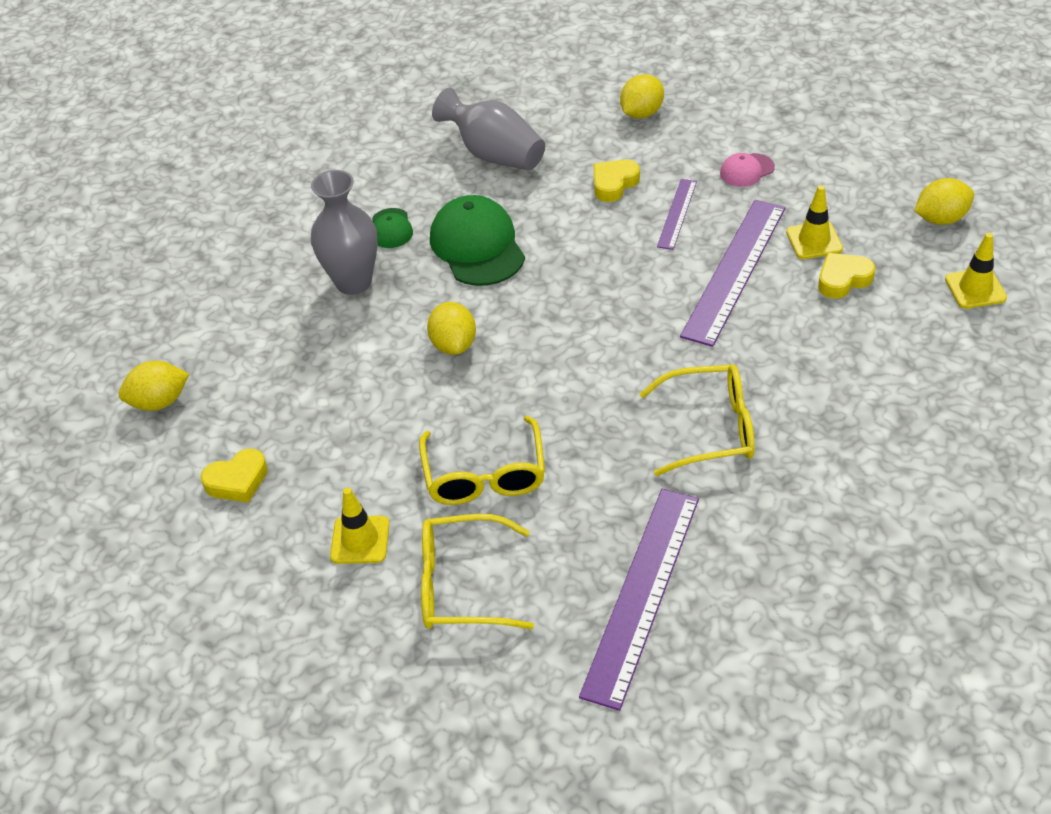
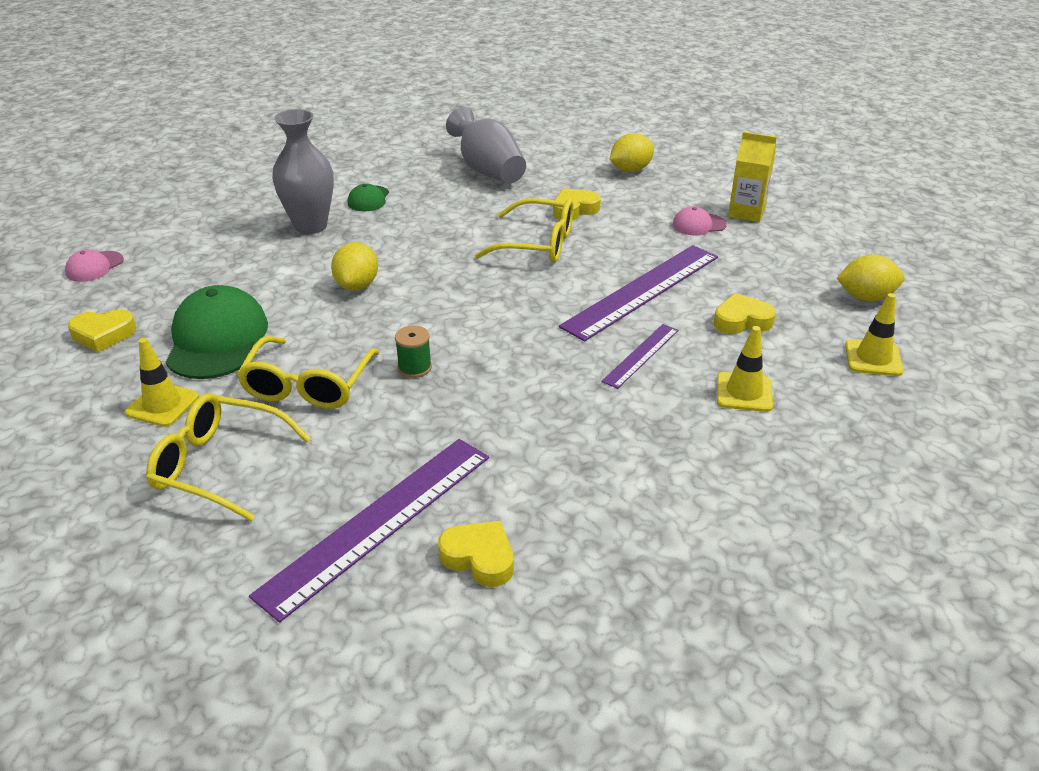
camera: 15 degrees right, 10 degrees down
(159, 402) = (94, 267): yellow lemon -> pink cap
(477, 246) = (429, 225): green cap -> green cap (217, 339)
(572, 424) = (414, 367): none -> green spool
(677, 213) = (616, 240): purple ruler -> purple ruler (641, 355)
(710, 429) = (540, 404): yellow glasses -> yellow glasses (538, 244)
(747, 598) = (479, 558): none -> yellow heart
(785, 141) = (746, 212): none -> yellow carton
(814, 240) = (731, 286): yellow traffic cone -> yellow traffic cone (744, 392)

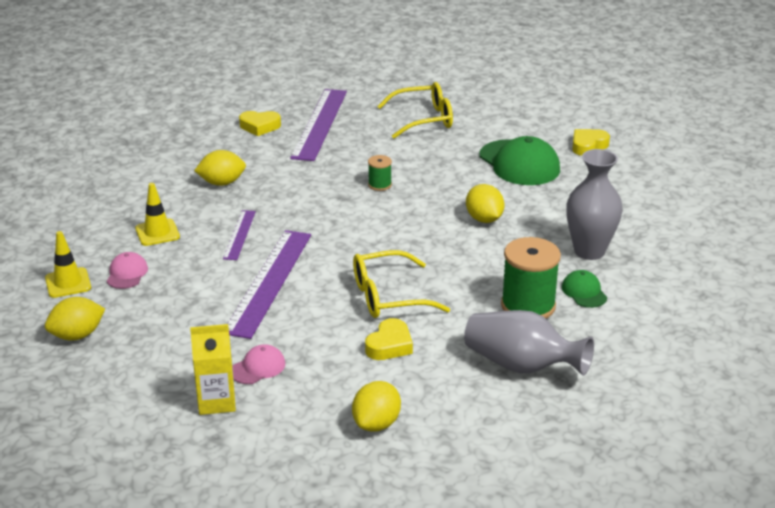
camera: 150 degrees right, 5 degrees down
(94, 267) = (676, 175): pink cap -> pink cap (127, 273)
(162, 405) = (493, 130): yellow traffic cone -> none
(308, 385) = (429, 159): yellow glasses -> none
(428, 203) = (528, 306): none -> green spool
(617, 447) = (222, 183): none -> yellow lemon
(742, 321) = (177, 282): yellow heart -> none

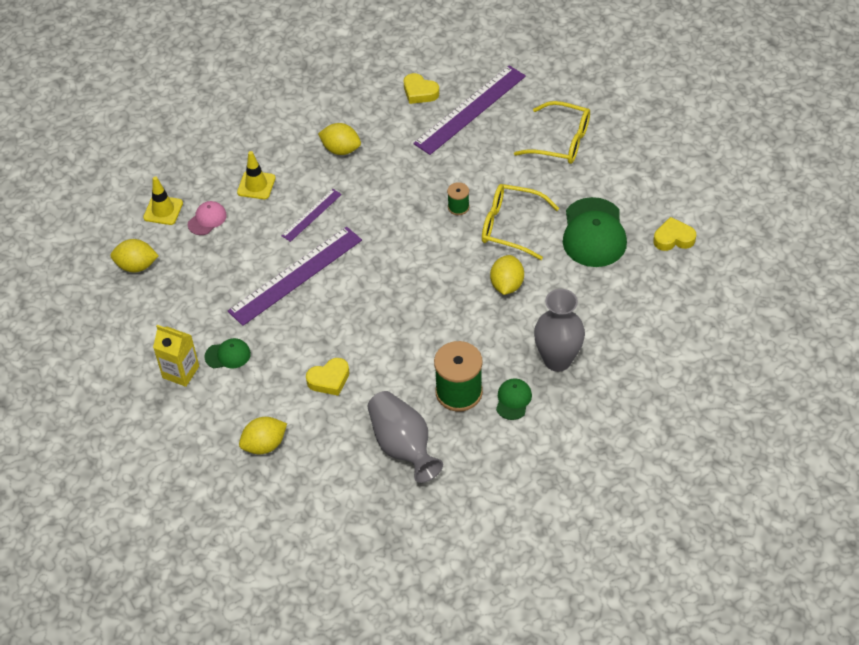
camera: 35 degrees right, 20 degrees up
(258, 368) = (228, 355): pink cap -> green cap
(388, 296) = (366, 332): yellow glasses -> yellow glasses (510, 226)

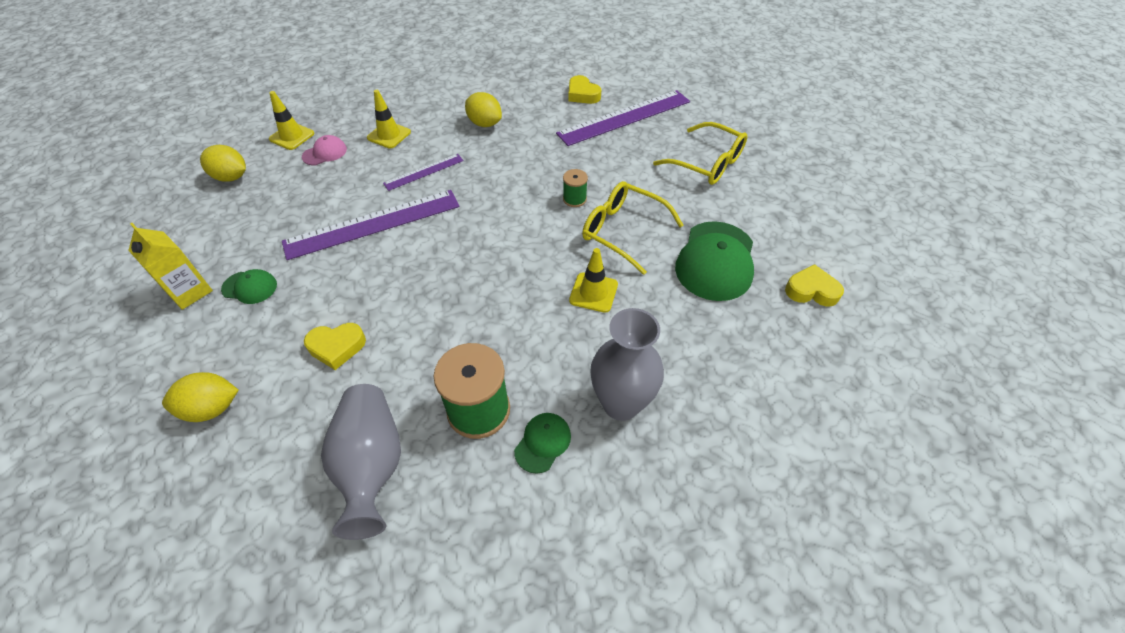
camera: 15 degrees right, 0 degrees up
(507, 285) = (593, 292): yellow lemon -> yellow traffic cone

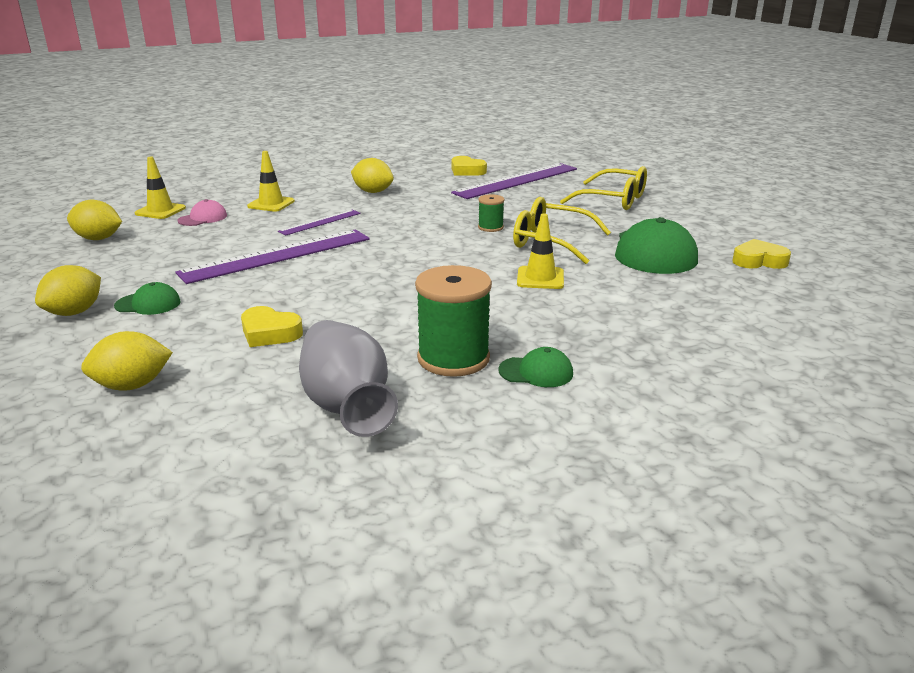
camera: 10 degrees left, 25 degrees down
(190, 292) = (74, 312): yellow carton -> yellow lemon
(337, 347) = (269, 333): yellow heart -> yellow heart turned 45 degrees clockwise
(543, 443) = (536, 372): green cap -> green cap turned 75 degrees clockwise
(621, 404) = (607, 341): grey vase -> none

